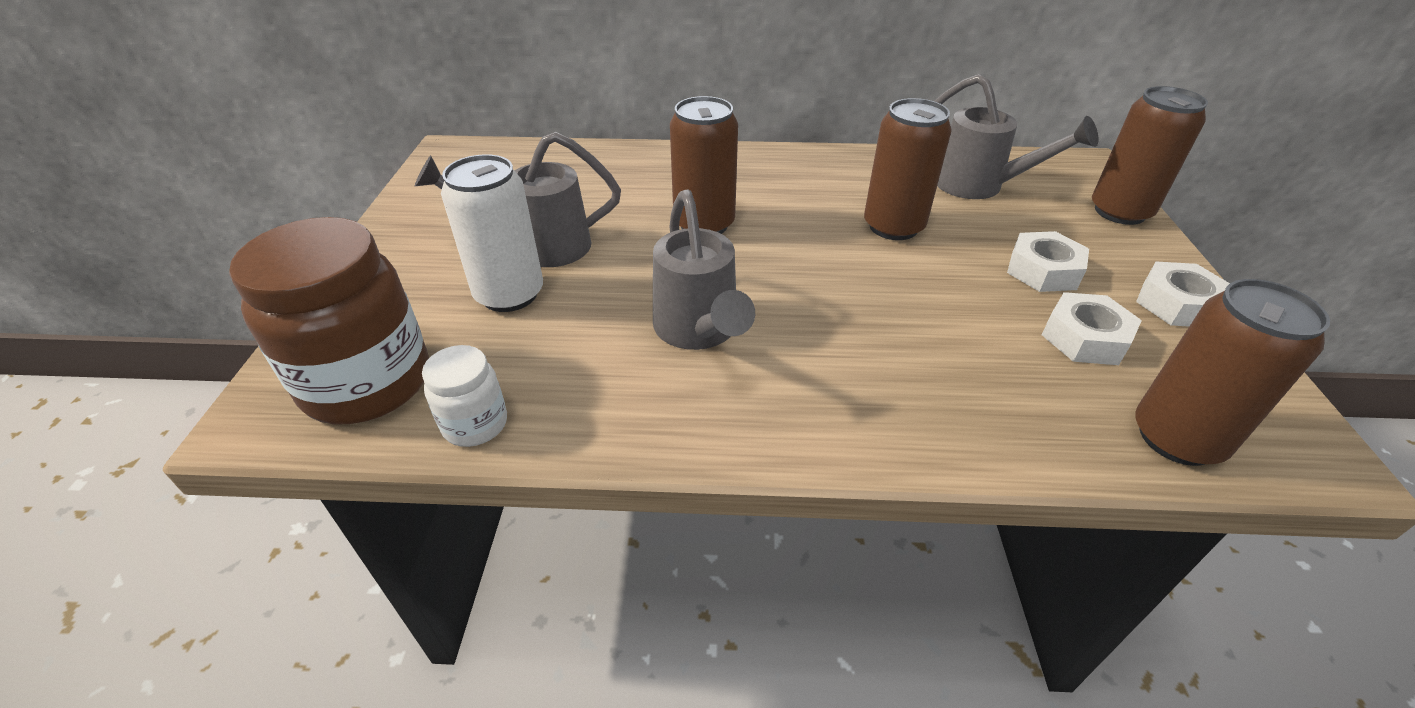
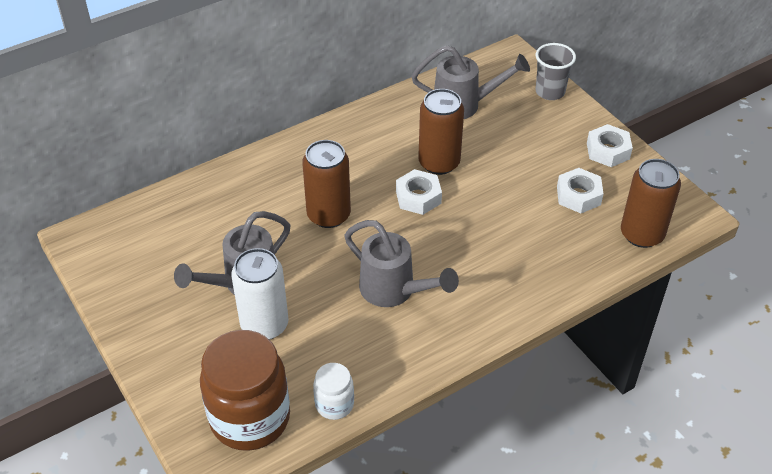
camera: 35 degrees left, 5 degrees up
(1043, 271) = (536, 158): white nut -> white nut (418, 197)
(1120, 212) = (550, 92): brown can -> grey cup

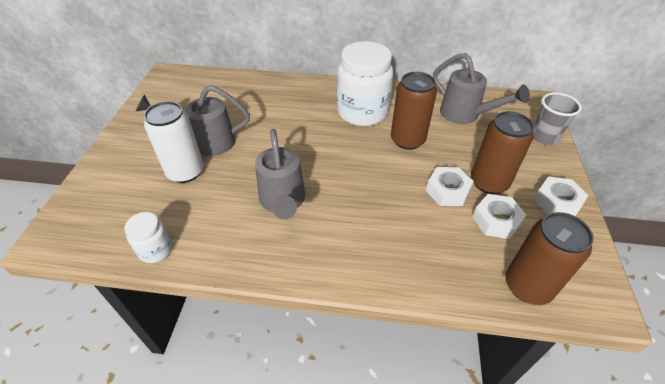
camera: 40 degrees right, 0 degrees up
(250, 418) = (104, 221): brown jar -> none
(328, 215) = (300, 132): brown can -> brown can (489, 182)
(365, 157) = (362, 112): none -> white jar
(418, 197) = (369, 153): white nut -> white nut (447, 191)

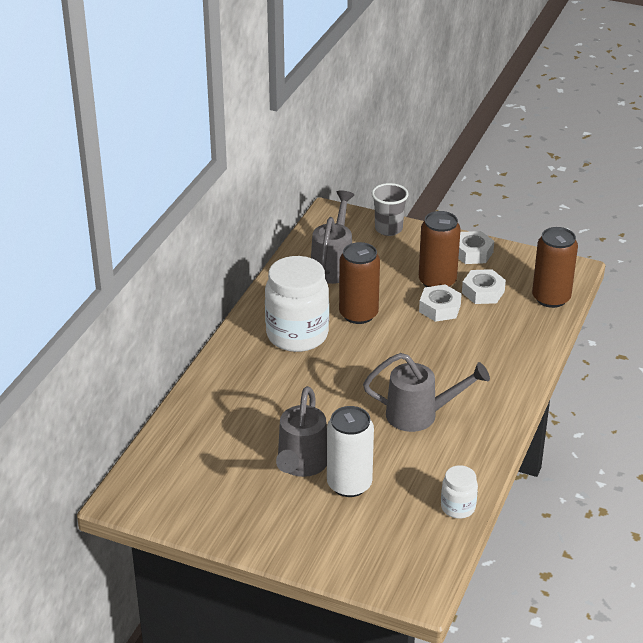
camera: 75 degrees left, 10 degrees down
(466, 115) = (334, 265): grey watering can -> grey watering can turned 45 degrees counterclockwise

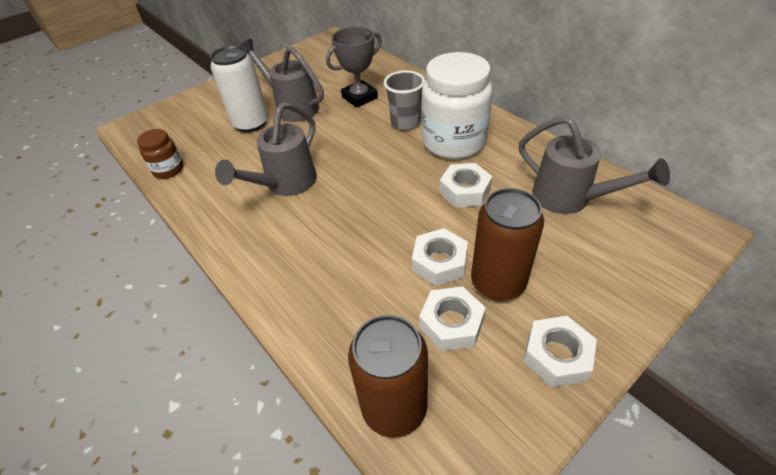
camera: 120 degrees right, 10 degrees up
(255, 419) = (359, 97): none -> grey trophy
(358, 314) = (465, 191): brown can -> white nut
(388, 229) = (648, 277): grey cup -> grey cup (405, 122)
(458, 507) = (168, 169): white jar -> brown jar

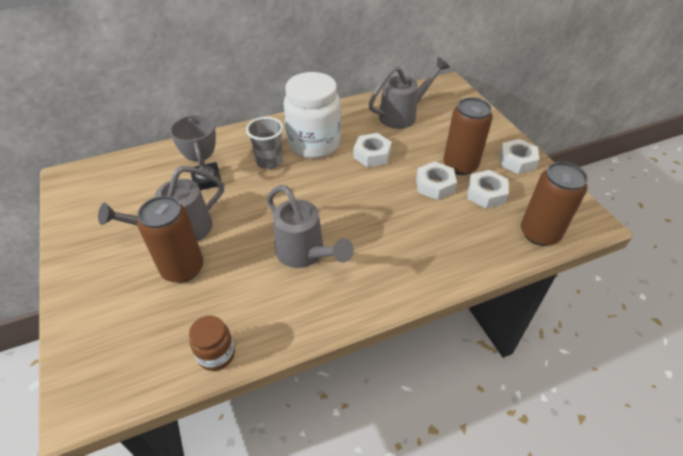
camera: 75 degrees left, 0 degrees up
(251, 123) = (183, 268): white can -> brown can

